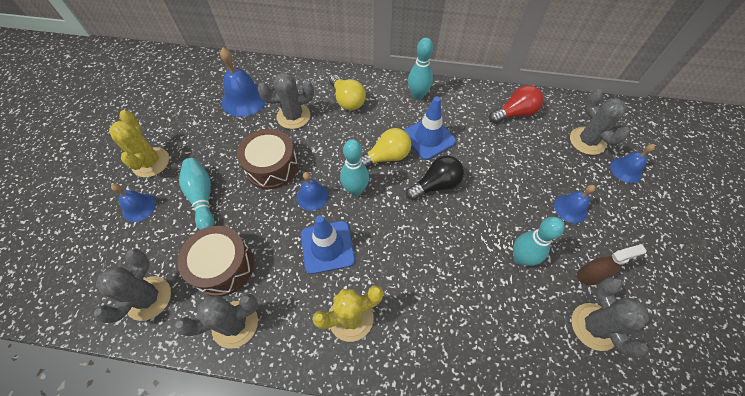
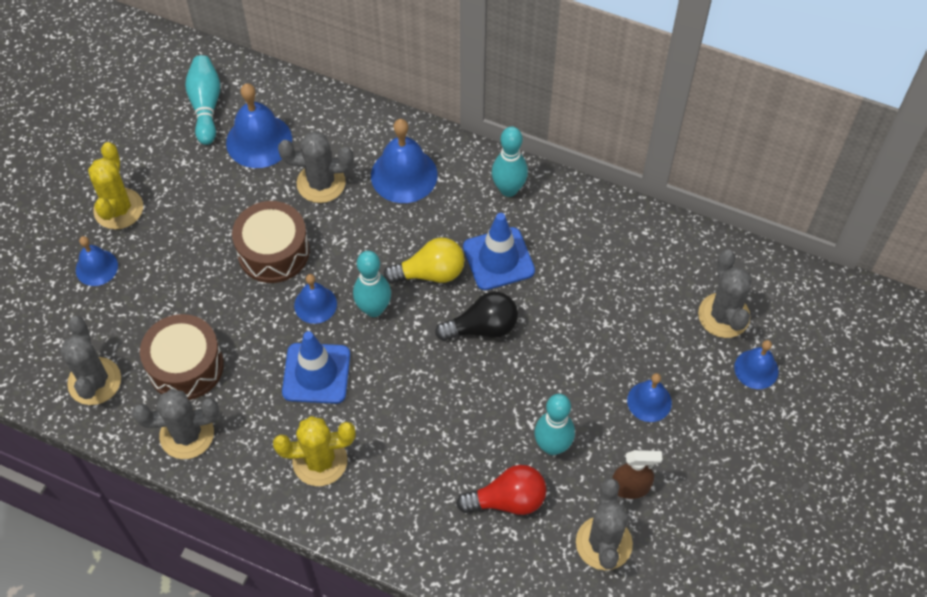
camera: 15 degrees right, 0 degrees up
(148, 298) = (94, 381): grey cactus -> grey cactus turned 45 degrees counterclockwise
(202, 197) = (176, 273): turquoise bowling pin -> turquoise bowling pin (206, 106)
(347, 100) = (404, 175): yellow light bulb -> blue bell
(514, 113) = (639, 250): red light bulb -> red light bulb (507, 500)

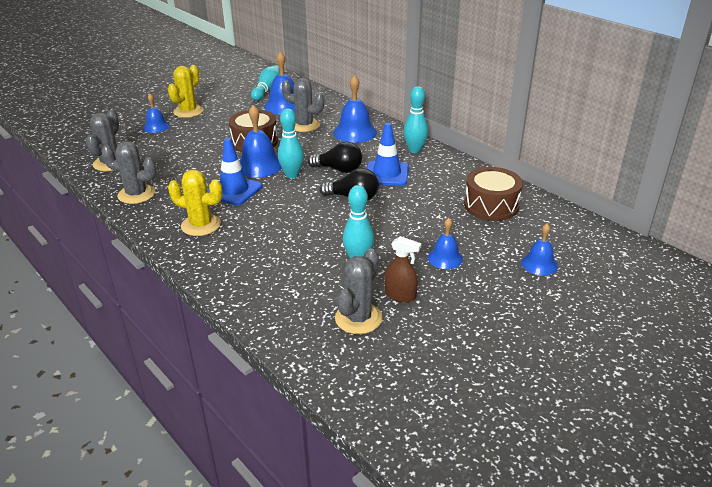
camera: 25 degrees right, 25 degrees down
(186, 366) = (164, 170): brown drum -> brown drum (491, 205)
(315, 304) = (259, 165): blue bell -> blue bell, size x1.65
(430, 273) = (339, 169): yellow light bulb -> black light bulb
(507, 500) = (305, 276): red light bulb -> none
(723, 315) = (529, 233): grey cactus -> none

